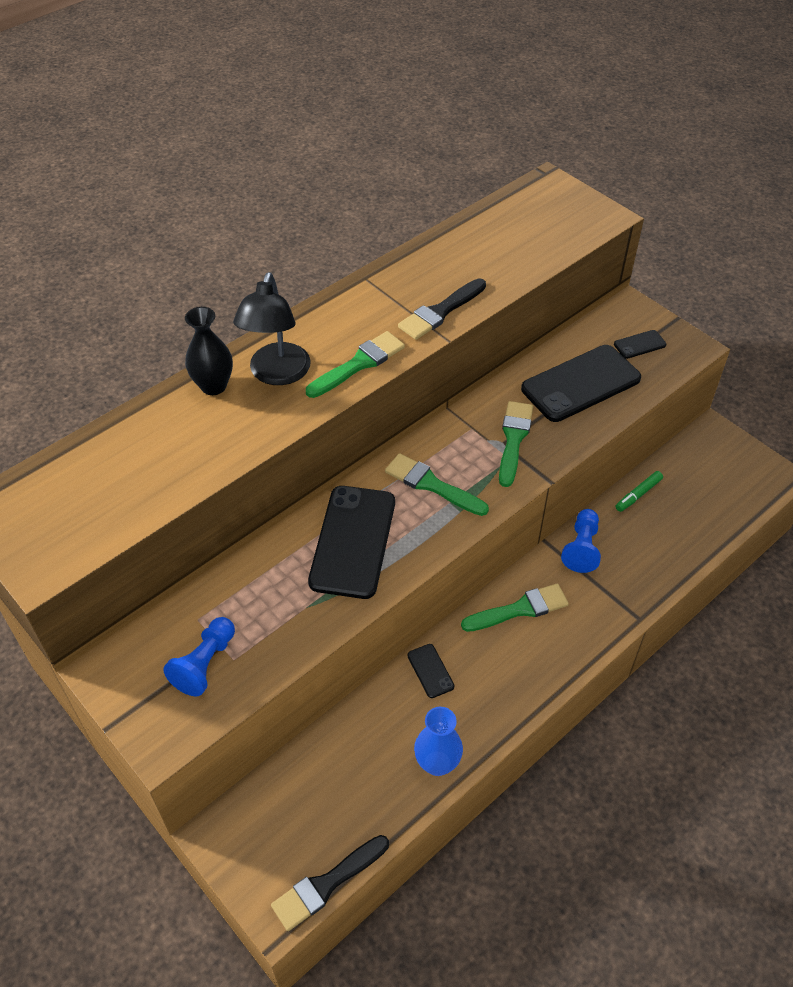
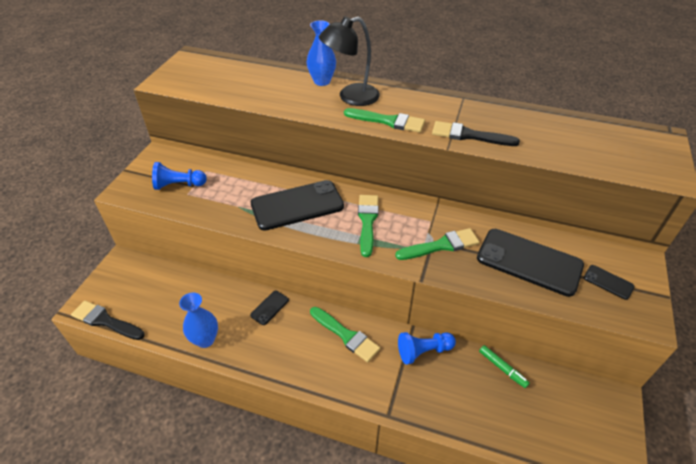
camera: 60 degrees right, 5 degrees down
(213, 386) = (322, 81): black vase -> blue vase
(638, 494) = (502, 368): green marker -> green marker turned 150 degrees counterclockwise

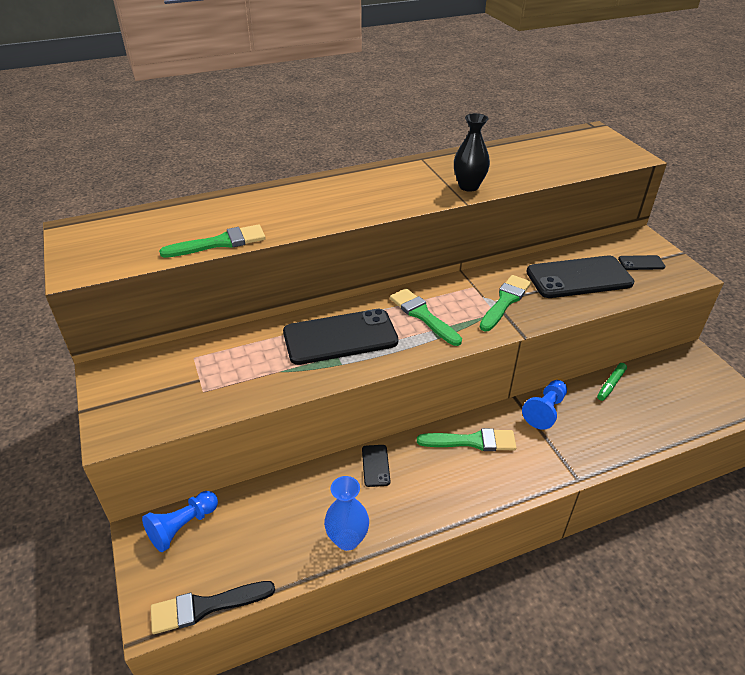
camera: 40 degrees left, 5 degrees down
(179, 185) = (180, 388): blue pawn -> blue pawn (182, 526)
(297, 205) = (340, 337): black phone -> black phone turned 45 degrees clockwise
(322, 81) = (272, 195): blue vase -> none
(351, 97) = (322, 197): black lamp -> none
(388, 121) = (387, 203): green brush -> green brush (220, 243)
(469, 135) = (468, 186): black brush -> black vase
(502, 368) = (610, 384): green marker -> green marker turned 120 degrees clockwise

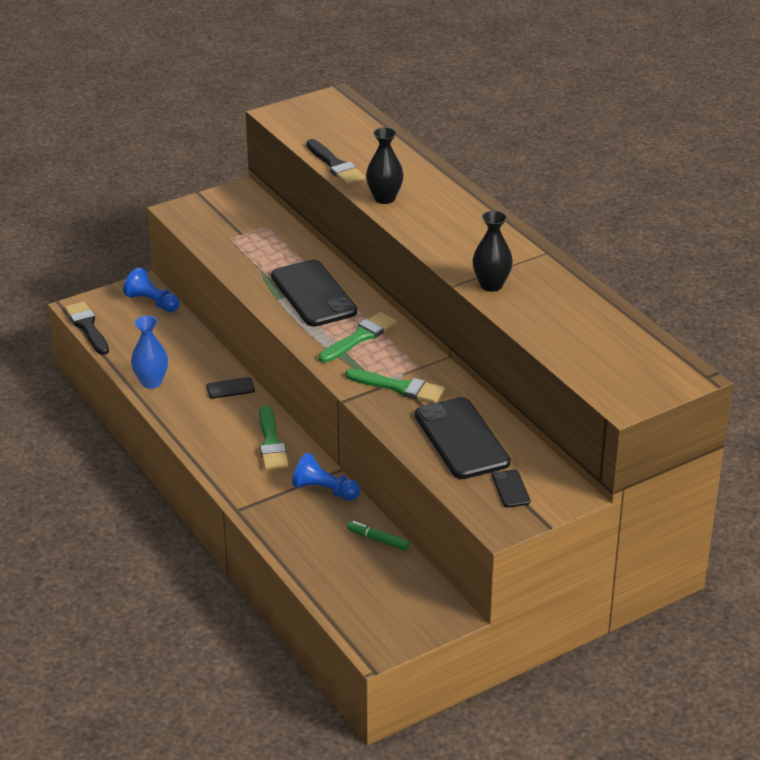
camera: 80 degrees right, 5 degrees down
(220, 243) = (335, 165): green brush -> black brush
(302, 221) = (384, 198): none -> black vase

